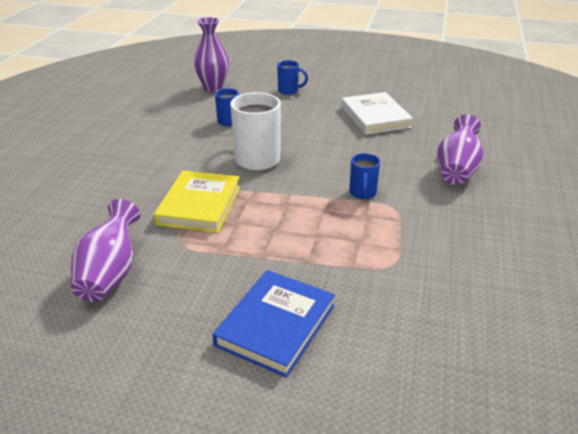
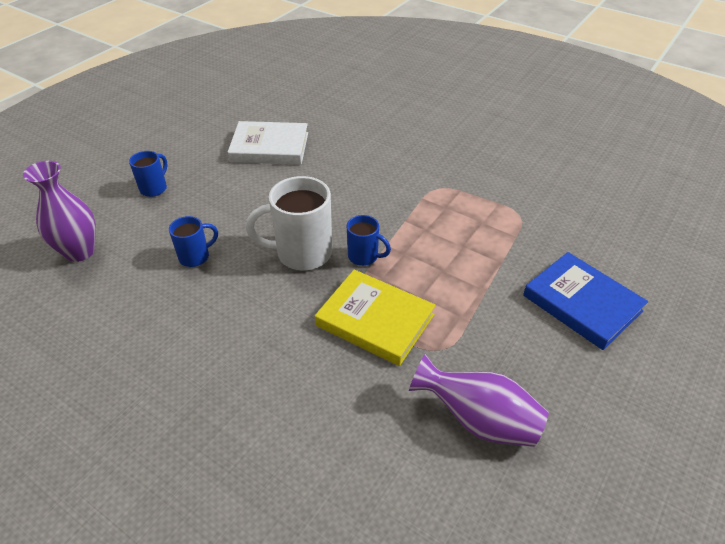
camera: 70 degrees left, 10 degrees up
(362, 193) = (408, 198): blue mug -> blue mug (364, 257)
(456, 170) = (397, 135): purple vase -> none

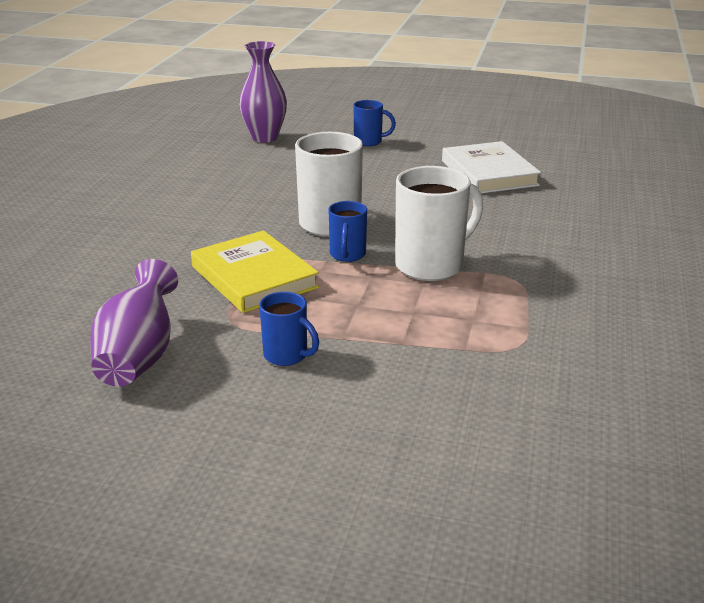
camera: 70 degrees right, 15 degrees down
(195, 257) = (289, 179): blue mug -> blue mug (287, 355)
(375, 320) = (254, 277): yellow book -> yellow book turned 45 degrees counterclockwise
(401, 218) = (431, 265): none -> white mug
(582, 303) = (364, 415): blue book -> none

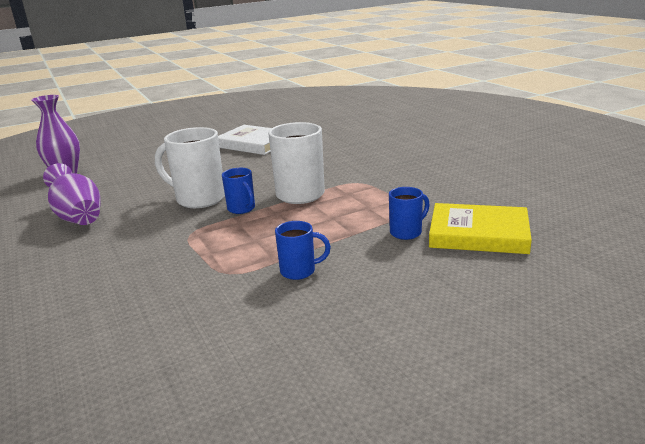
camera: 40 degrees left, 5 degrees down
(139, 356) = (197, 323): purple vase -> purple vase (78, 216)
(254, 277) = (200, 244): yellow book -> yellow book (478, 234)
(369, 141) = (150, 152): blue mug -> blue mug (407, 232)

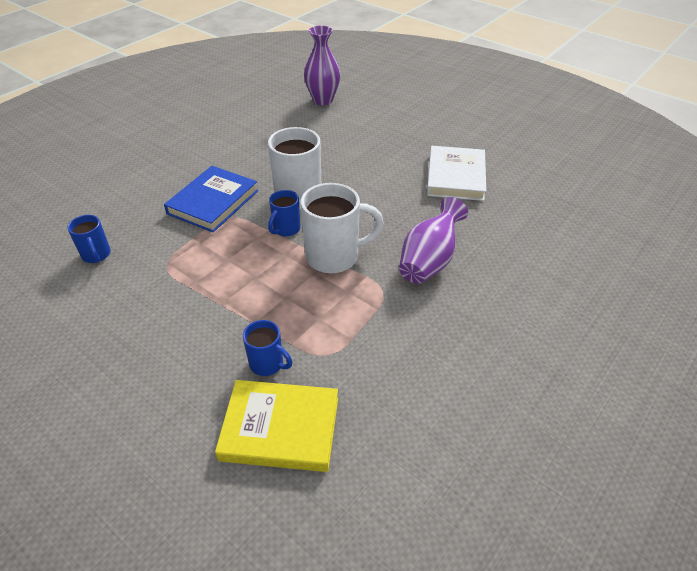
camera: 65 degrees right, 20 degrees up
(78, 216) = (243, 146): purple vase -> purple vase (429, 261)
(154, 240) = (213, 202): none -> blue book
(299, 271) = (175, 307): blue mug -> blue mug (96, 255)
(478, 234) = (280, 428): yellow book -> yellow book turned 75 degrees counterclockwise

